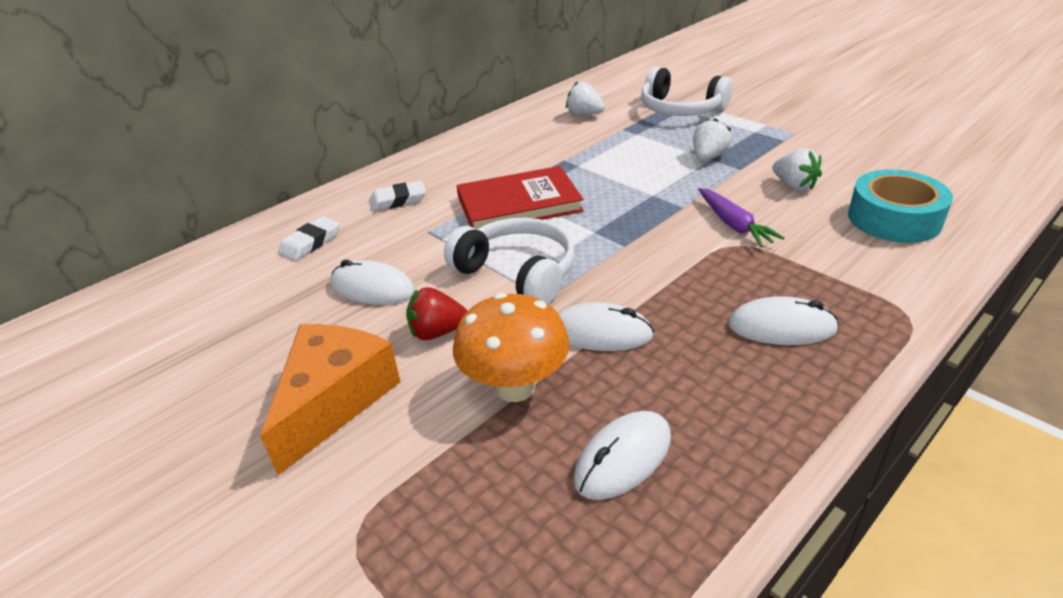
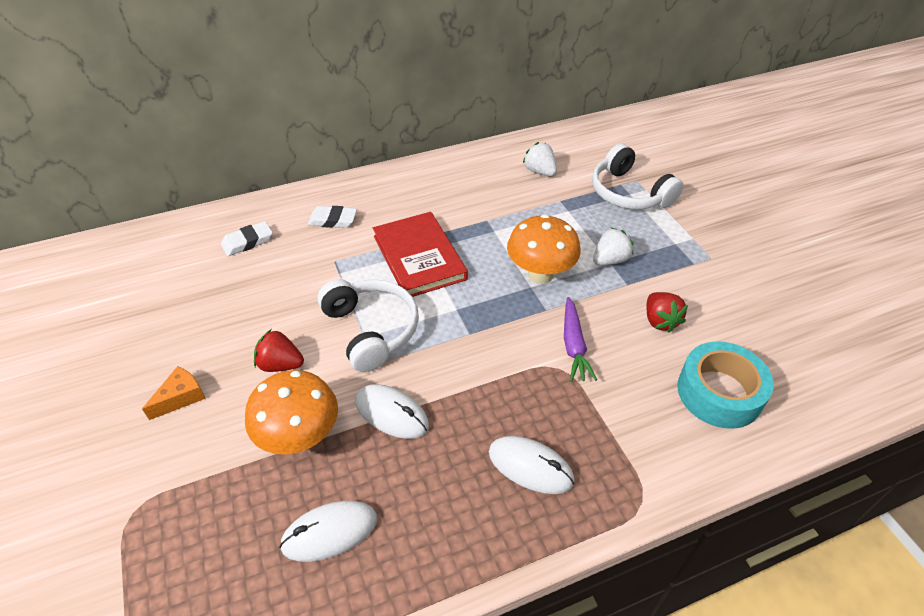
camera: 20 degrees right, 10 degrees up
(334, 400) = (181, 397): orange cheese -> orange cheese, size x0.49
(372, 288) = (263, 304): white mouse -> none
(519, 204) = (419, 257): red book -> red book turned 60 degrees clockwise
(653, 184) = (540, 274): none -> orange mushroom
(794, 186) = (660, 321): white strawberry -> red strawberry

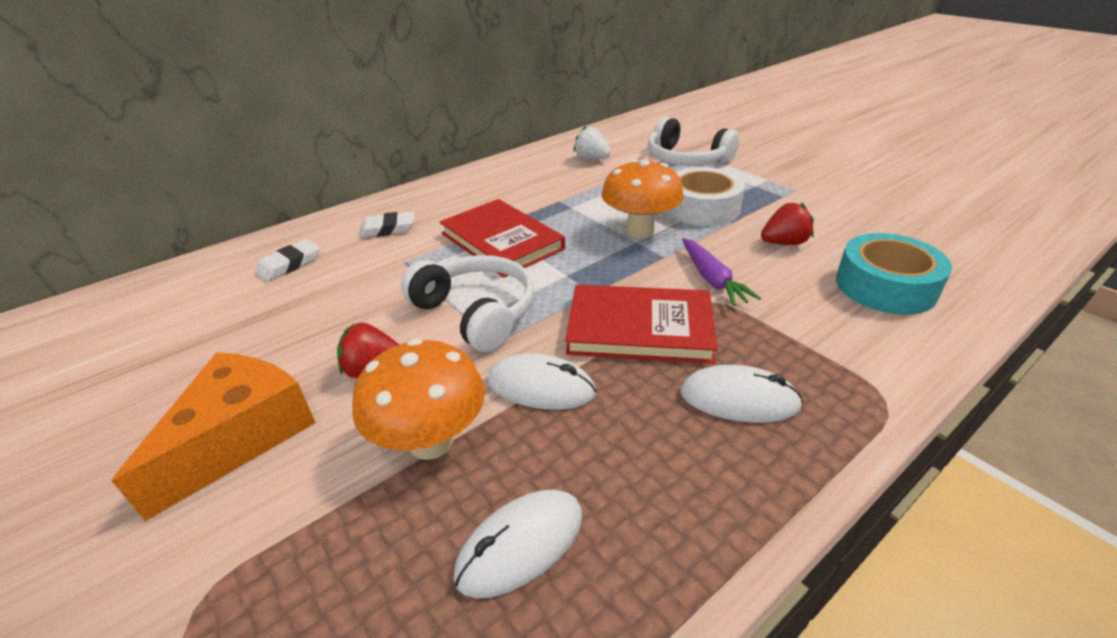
camera: 15 degrees left, 10 degrees down
(181, 397) = (240, 437): orange cheese -> orange cheese, size x2.03
(489, 380) = (640, 328): none -> red book
(610, 260) = (702, 208): white strawberry -> white tape
(660, 321) = (784, 243): red strawberry -> red strawberry turned 75 degrees counterclockwise

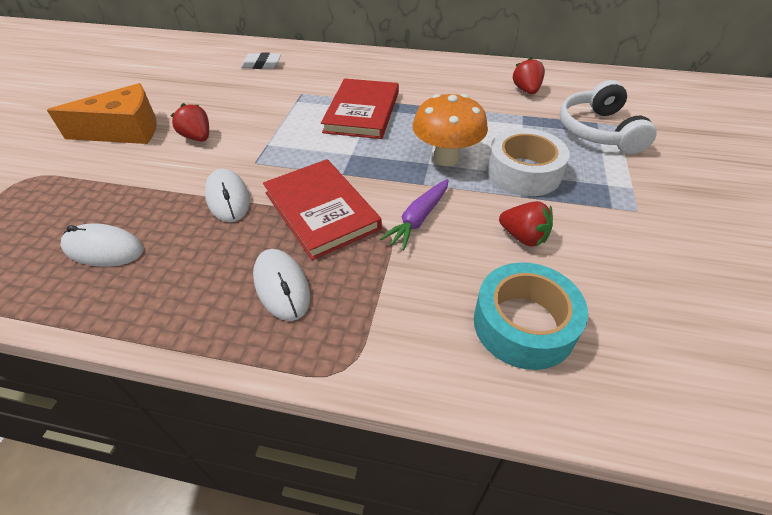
camera: 50 degrees right, 10 degrees up
(388, 229) = (328, 70): white eraser -> none
(431, 441) = (157, 184): orange mushroom -> none
(477, 312) = (277, 142): white headphones -> none
(591, 159) = (526, 90): white strawberry -> red strawberry

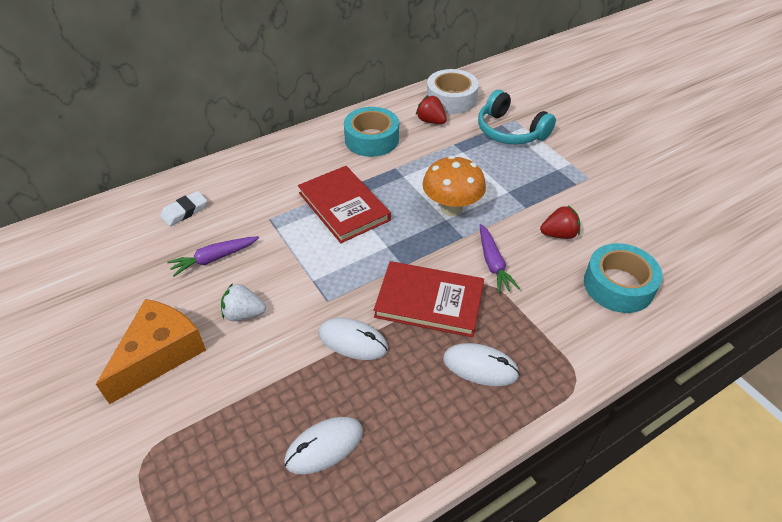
camera: 45 degrees left, 0 degrees up
(198, 137) = (244, 314): red strawberry -> white strawberry
(234, 98) = (214, 259): none -> purple carrot
(453, 81) = (371, 139): none -> turquoise tape
(523, 172) = (507, 189): white tape -> white tape (451, 99)
(598, 131) = (510, 131): white headphones -> turquoise headphones

